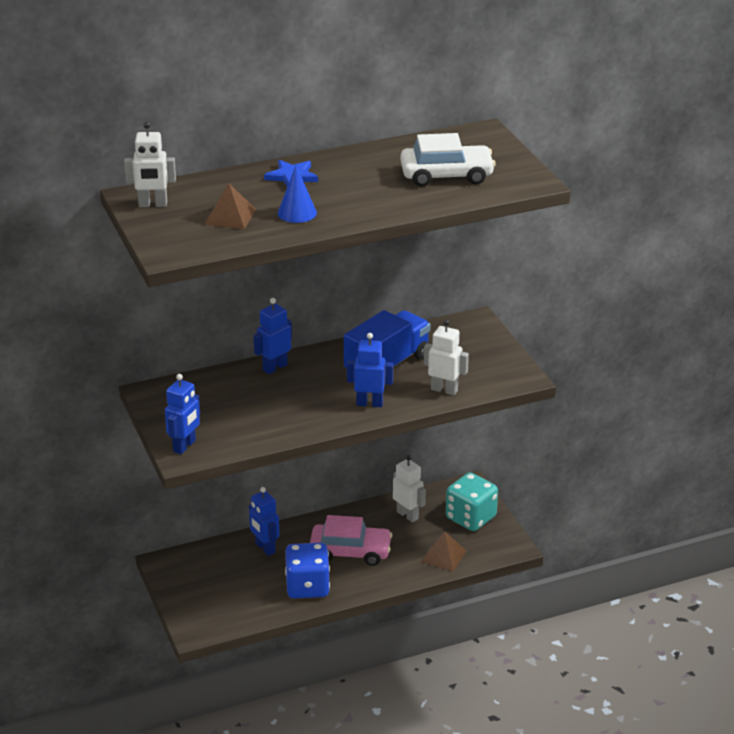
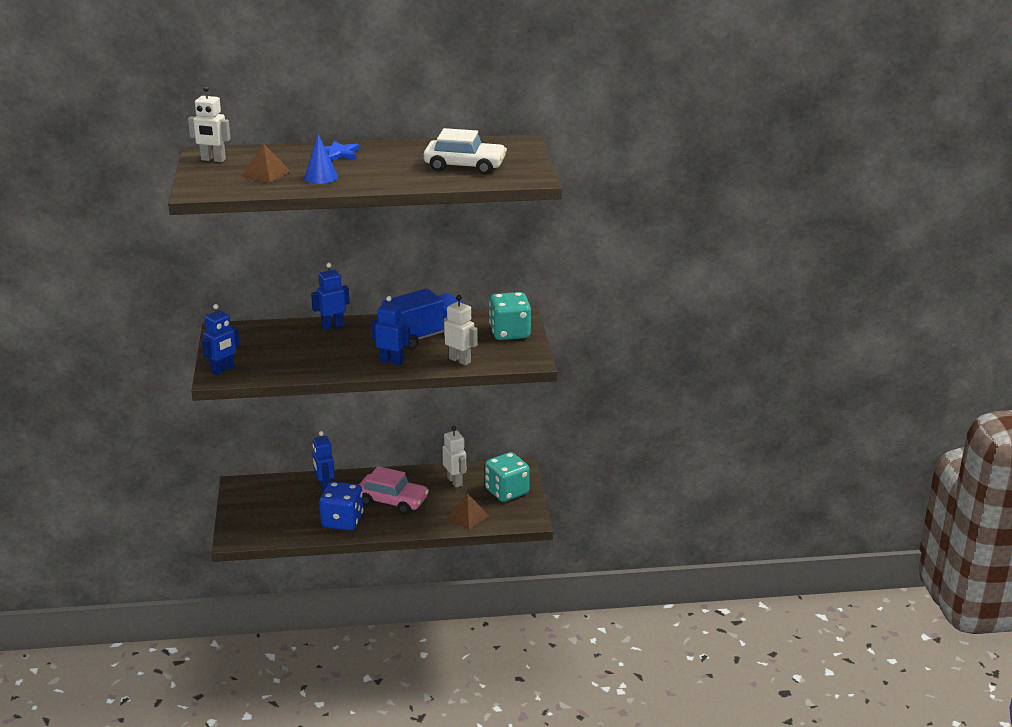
camera: 15 degrees right, 5 degrees down
(478, 345) = (510, 333): none -> turquoise dice

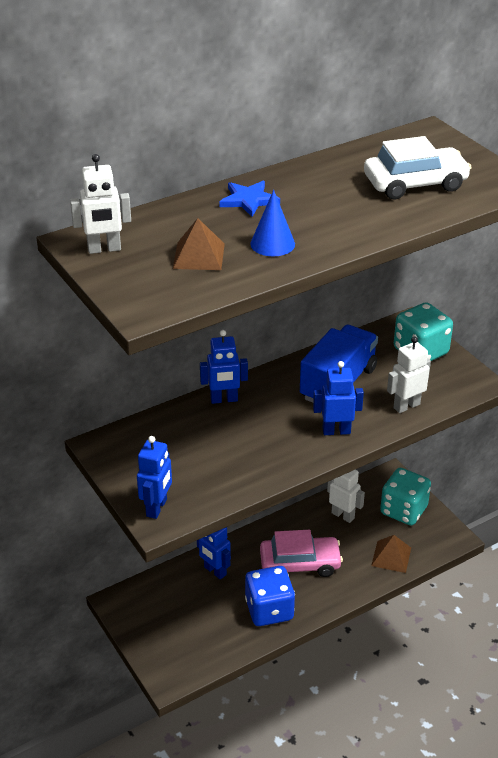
camera: 25 degrees left, 10 degrees up
(332, 326) = (224, 399): blue robot -> blue robot turned 135 degrees counterclockwise
(460, 360) = (406, 406): white robot -> white robot turned 45 degrees counterclockwise

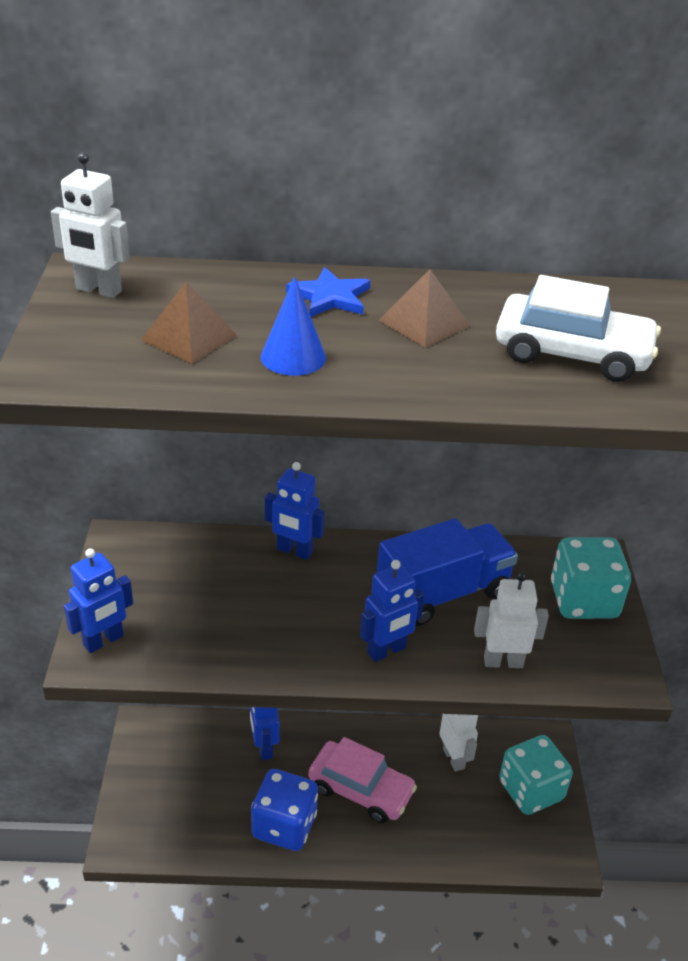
camera: 30 degrees right, 0 degrees up
(336, 431) = (387, 651): blue robot -> blue robot turned 120 degrees clockwise
(391, 556) = (472, 839): brown pyramid -> brown pyramid (424, 323)

